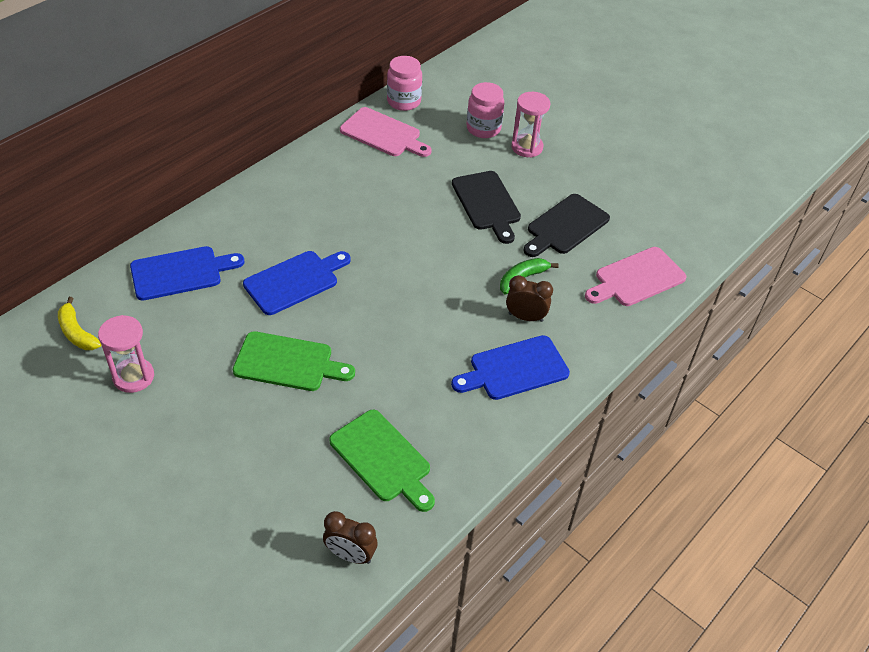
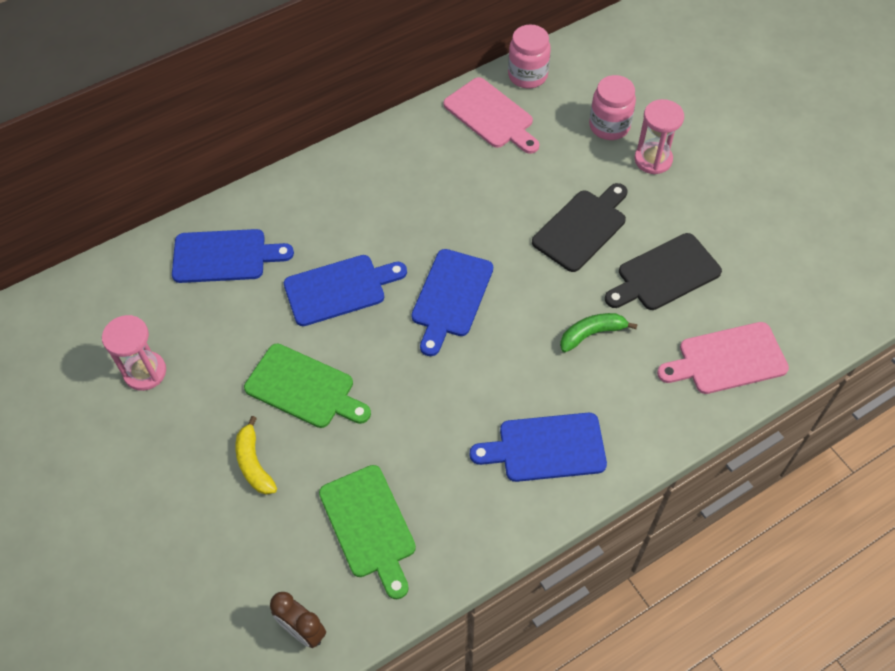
camera: 20 degrees right, 10 degrees up
(77, 332) = (104, 308): yellow banana -> yellow banana (254, 463)
(395, 271) = (451, 297): none -> blue cutting board
(487, 203) = (582, 228): black cutting board -> black cutting board turned 135 degrees counterclockwise
(525, 317) = (579, 384): brown clock -> none

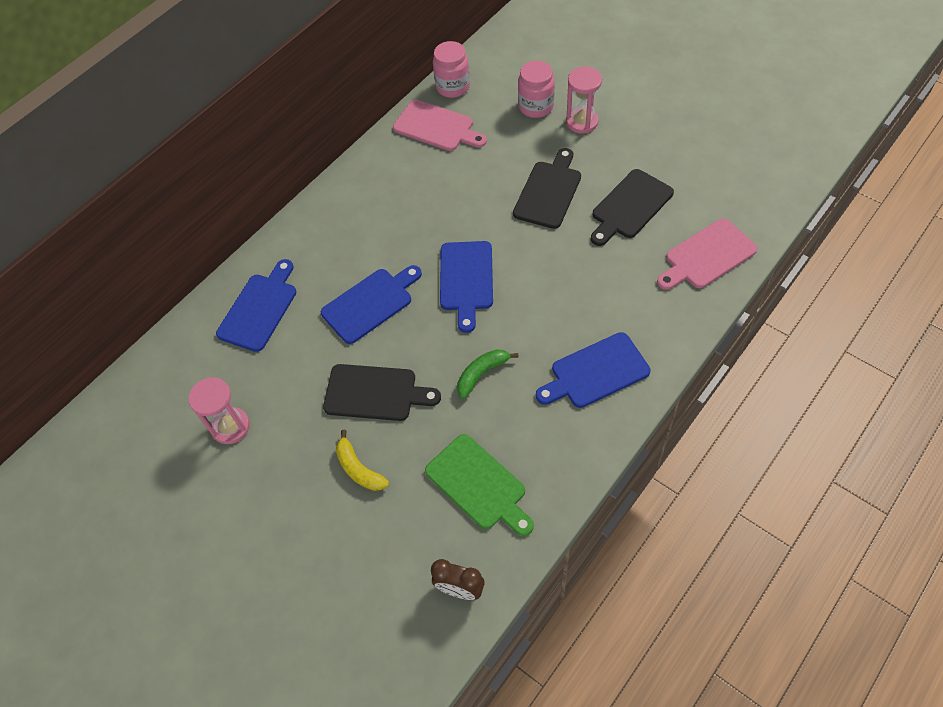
camera: 15 degrees left, 0 degrees up
(224, 256) = (259, 309): blue cutting board -> blue cutting board turned 45 degrees counterclockwise
(304, 388) = (375, 393): green cutting board -> black cutting board
(592, 334) = (593, 271): green banana -> green banana (482, 374)

